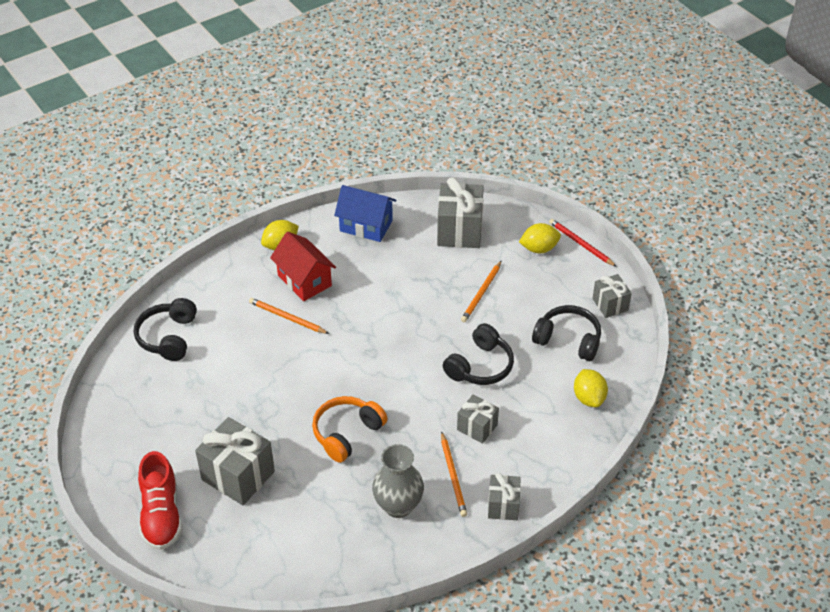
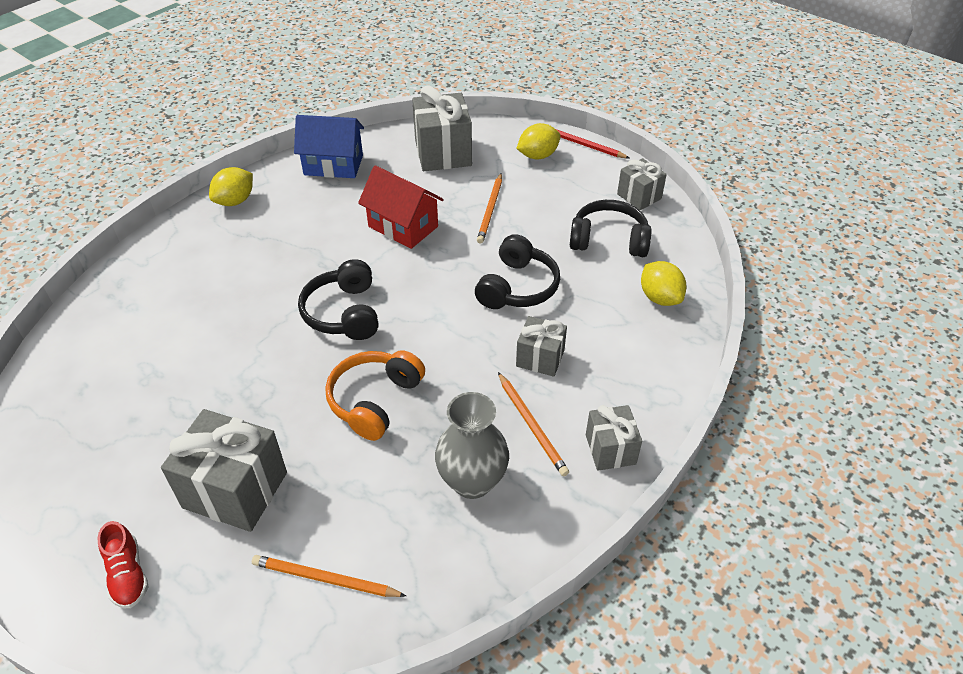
camera: 15 degrees left, 0 degrees up
(161, 514) = (128, 574): red shoe -> red shoe, size x0.58
(168, 337) = (105, 328): black headphones -> black headphones (344, 313)
(287, 317) = (261, 277): orange pencil -> orange pencil (325, 579)
(304, 280) = (273, 233): red house -> red house (403, 226)

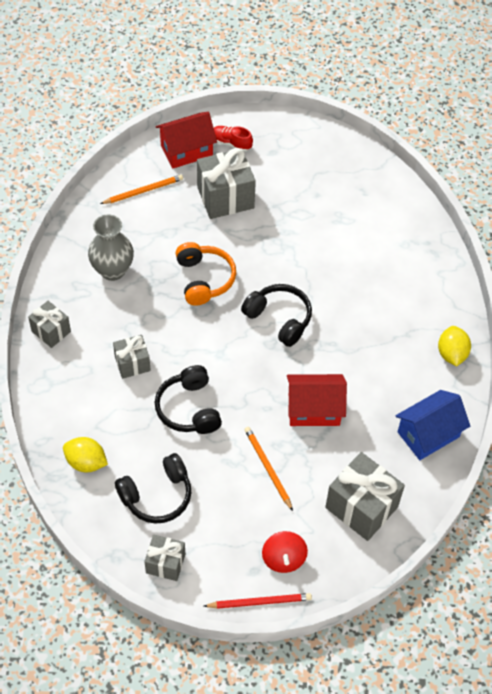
camera: 140 degrees right, 10 degrees up
(197, 608) = (186, 151): none -> red house
(532, 425) = (105, 318): orange pencil -> none
(538, 156) = (283, 559): yellow lemon -> red spinning top

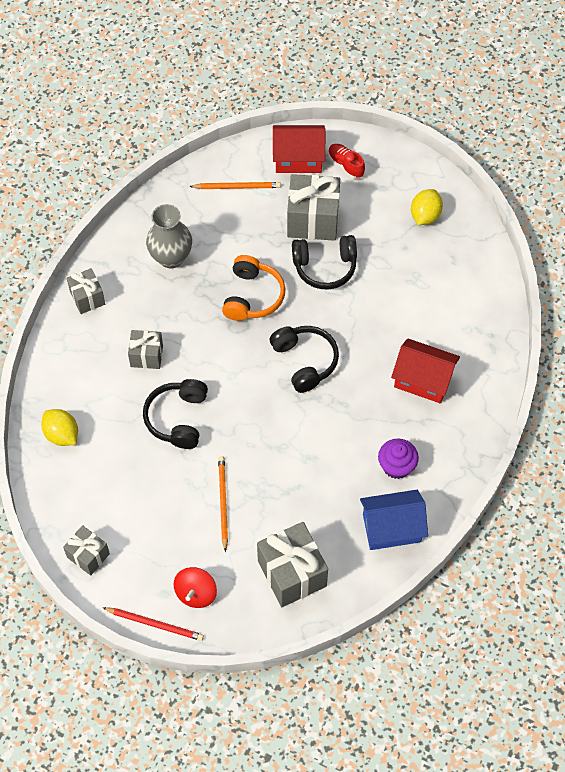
camera: 25 degrees right, 5 degrees up
(157, 496) = (110, 490): black headphones -> black headphones (325, 267)
(314, 409) = (294, 462): red house -> red house (423, 380)
(405, 380) = (396, 466): none -> purple cupcake
(451, 354) = (456, 457): yellow lemon -> yellow lemon (425, 215)

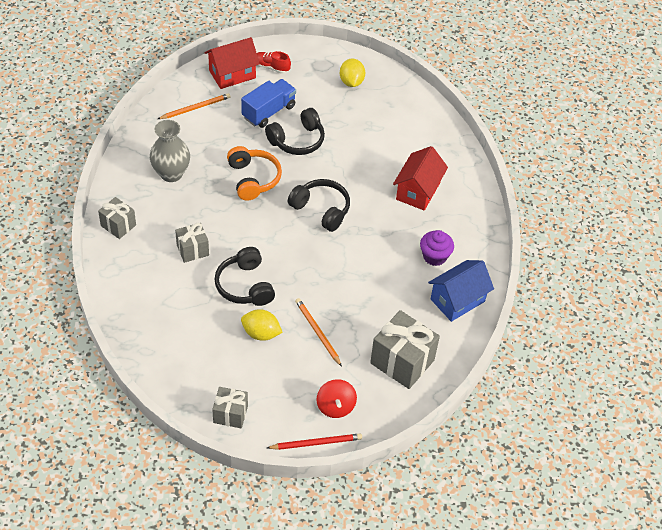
camera: 30 degrees left, 10 degrees down
(62, 434) = (155, 333): yellow lemon -> yellow lemon (261, 333)
(313, 220) = (268, 112): grey gift -> blue truck
(423, 380) = (418, 191): red house -> red house turned 60 degrees counterclockwise

